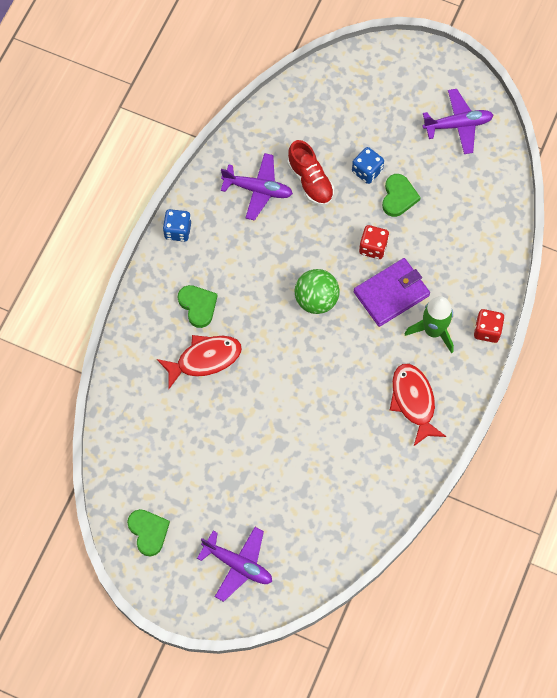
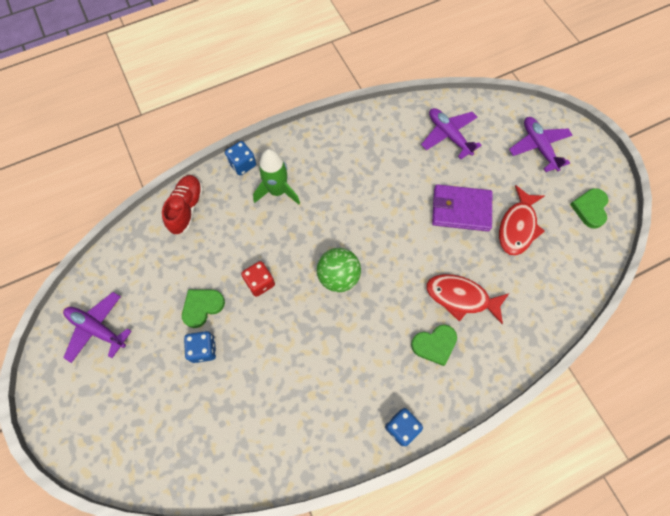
camera: 140 degrees left, 0 degrees up
(198, 306) = (434, 344): green heart -> green heart turned 120 degrees counterclockwise
(258, 189) = (303, 409): purple plane -> purple plane (448, 135)
(310, 181) = (255, 379): red shoe -> red shoe (187, 208)
(391, 293) = (280, 238): purple wallet -> purple wallet (461, 209)
(413, 401) = (335, 158): red fish -> red fish (517, 227)
(487, 330) = (242, 164): red dice -> blue dice

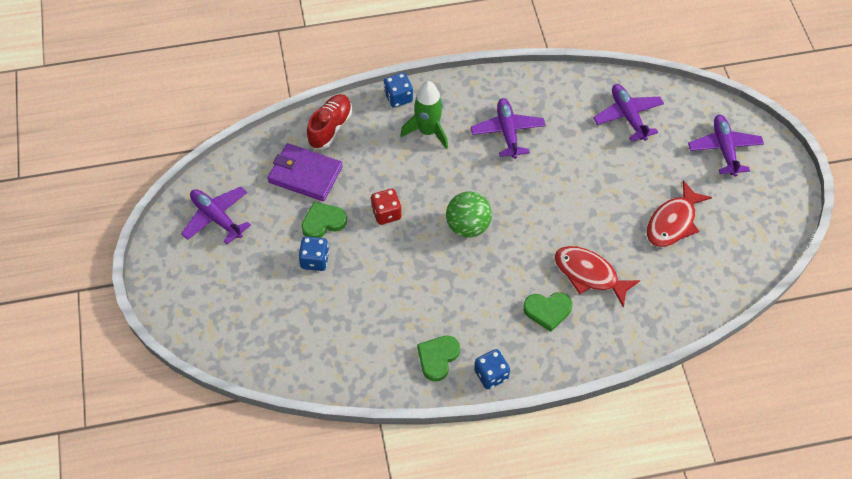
camera: 15 degrees right, 10 degrees down
(349, 175) = (507, 132): none -> purple plane
(461, 209) = (617, 192): purple wallet -> purple wallet (305, 174)
(590, 208) = (759, 222): green heart -> green heart (438, 358)

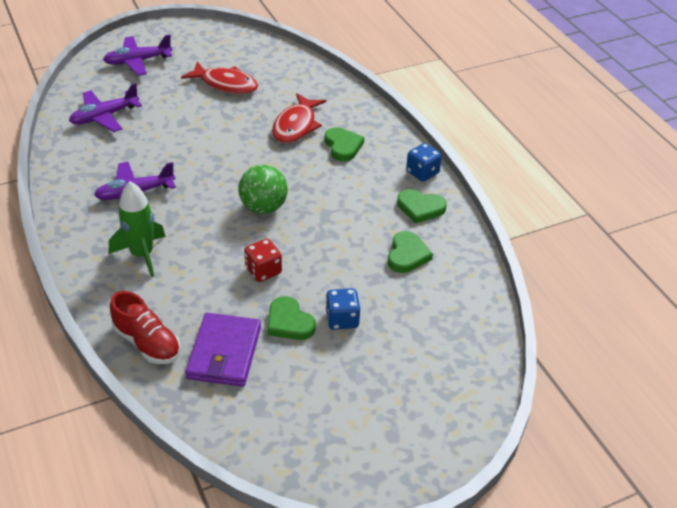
camera: 105 degrees left, 15 degrees down
(216, 218) = (310, 429): purple plane -> none
(330, 127) = (147, 343): red shoe -> red shoe turned 150 degrees counterclockwise
(376, 329) = (407, 255): none -> green heart
(398, 97) = (92, 288): blue dice -> none

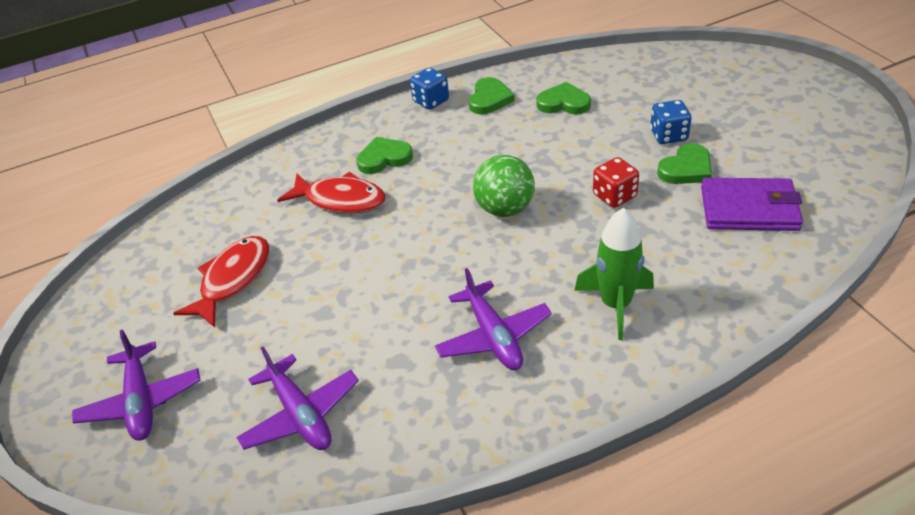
camera: 85 degrees left, 0 degrees up
(147, 343) = (762, 272): red shoe -> none

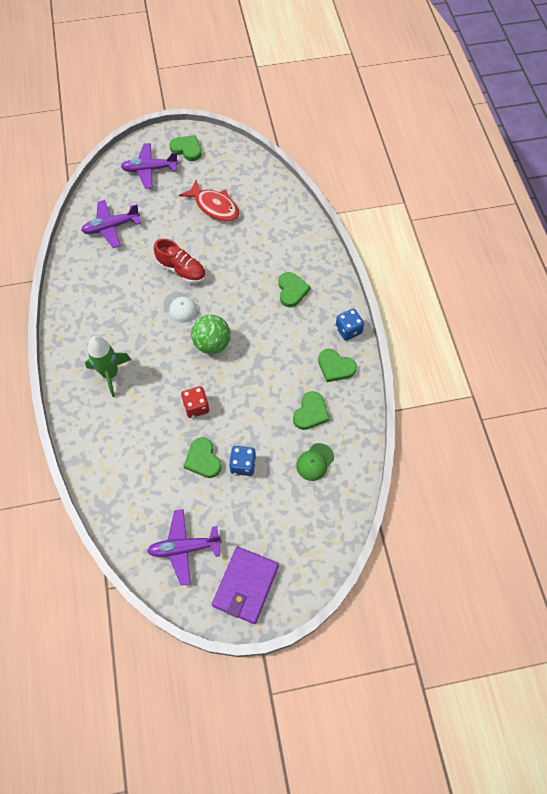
camera: 100 degrees right, 20 degrees up
(88, 358) = (187, 149): none -> green heart
(340, 200) = (260, 262): red fish -> none
(379, 281) = (181, 270): none -> red shoe
(453, 261) = (180, 307): none -> white cap
(493, 336) = (118, 312): purple plane -> purple plane (184, 548)
(625, 86) = (315, 462): none -> green cap
(749, 208) = (149, 478): purple wallet -> purple wallet (245, 585)

